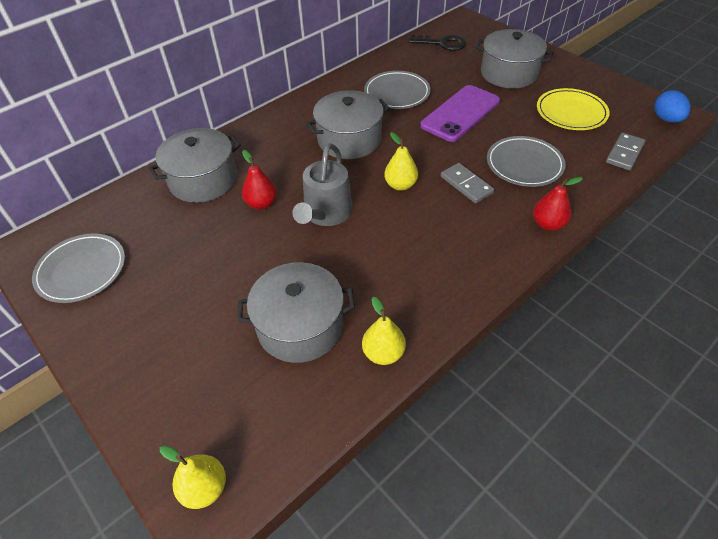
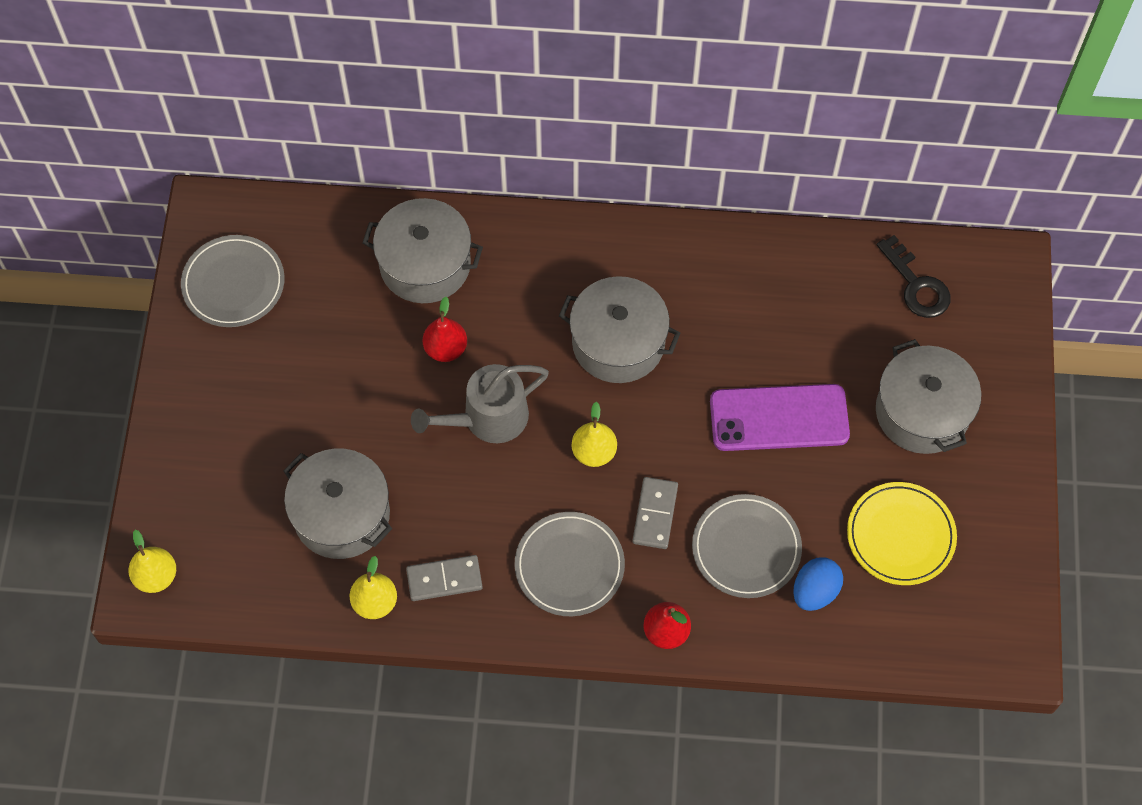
camera: 45 degrees right, 15 degrees up
(397, 93) = (753, 320): grey plate -> grey plate (569, 566)
(624, 153) = (868, 639): grey domino -> grey domino (444, 579)
(666, 119) = (990, 649): blue egg -> blue egg (815, 591)

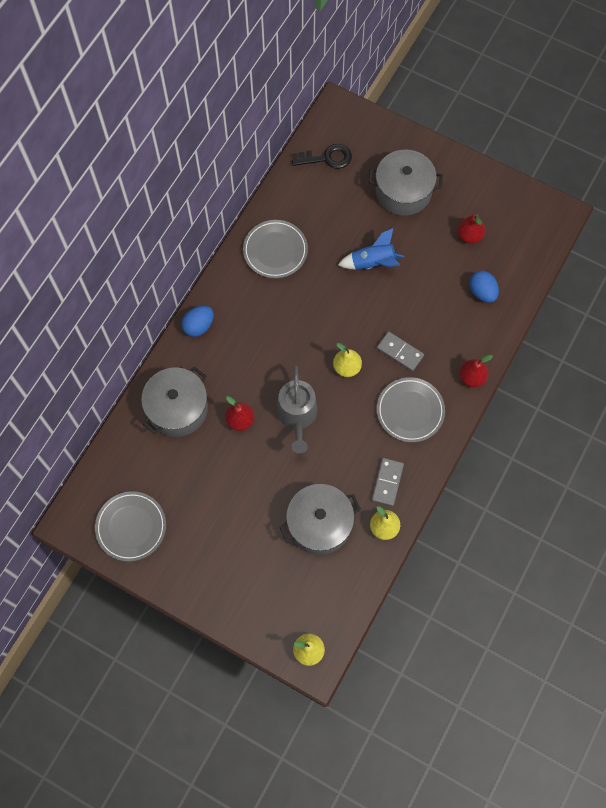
camera: 65 degrees left, 5 degrees up
(559, 236) = (198, 326): none -> blue egg
(618, 342) = (284, 324): grey pot -> none
(746, 548) = (441, 315): grey plate -> grey plate (275, 250)
(779, 418) = (372, 263): purple phone -> blue rocket
(900, 535) = (469, 236): yellow plate -> red pear

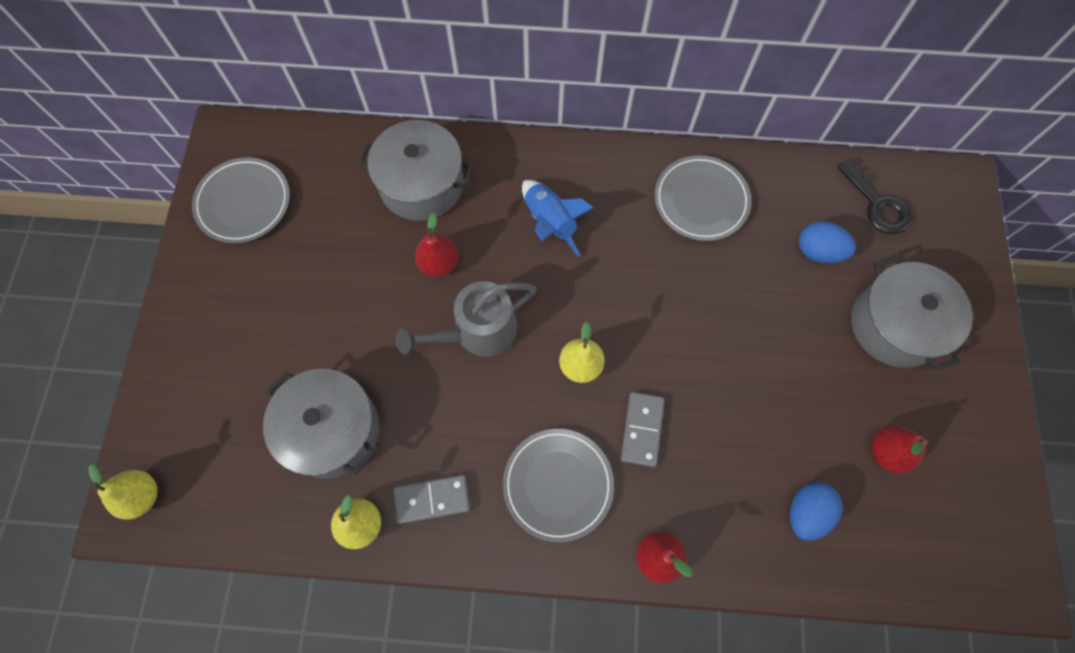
camera: 65 degrees right, 0 degrees up
(198, 326) = (545, 159): blue egg -> blue egg (818, 251)
(372, 263) = (758, 331): blue rocket -> blue rocket (550, 222)

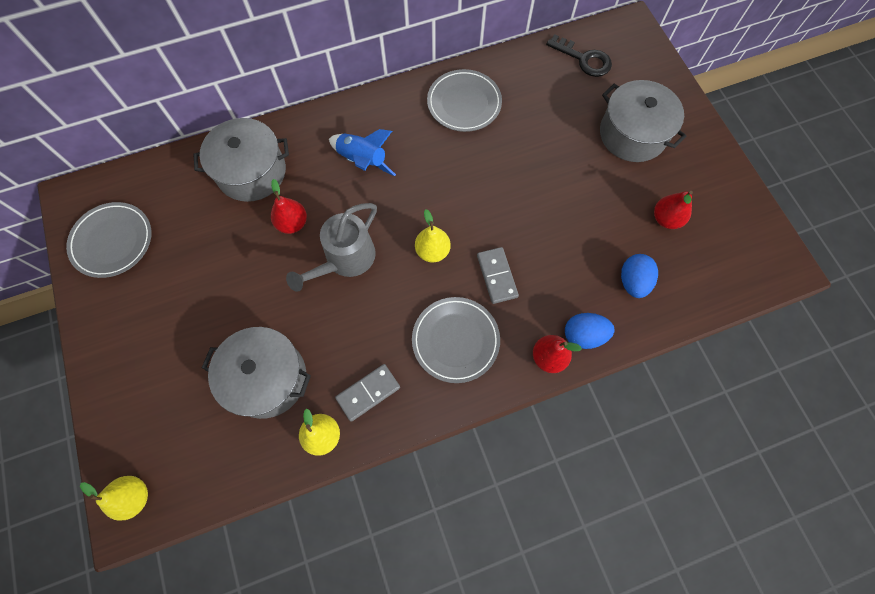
camera: 25 degrees left, 0 degrees up
(818, 251) = (560, 106): blue egg -> blue egg (583, 335)

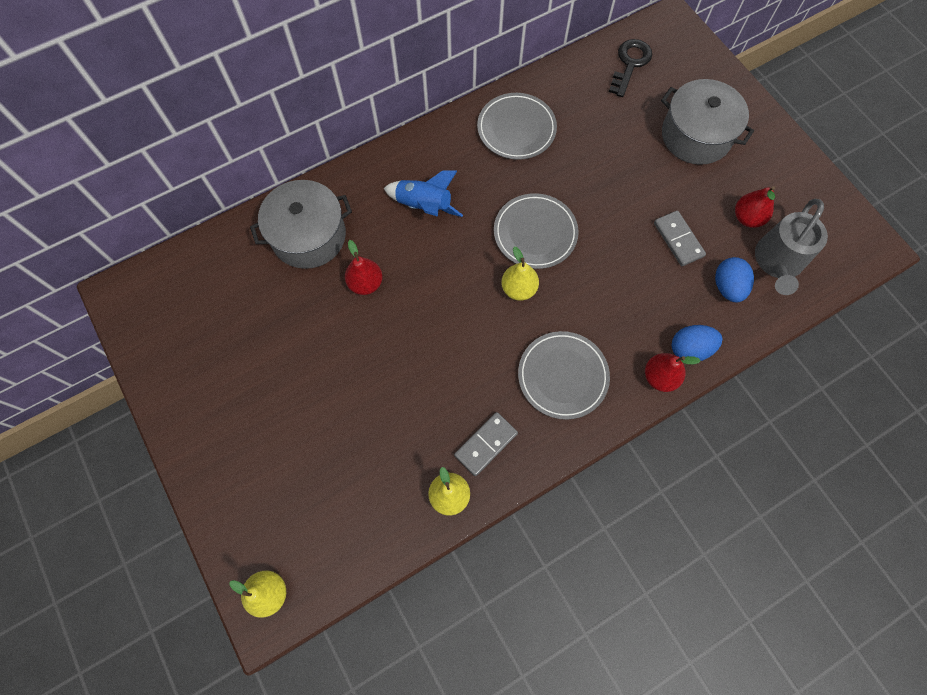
camera: 10 degrees left, 0 degrees up
(112, 241) = (176, 333): grey plate -> grey plate (535, 233)
(267, 378) = (378, 448): grey pot -> none
(346, 259) = (430, 312): grey watering can -> grey watering can (778, 262)
(496, 276) = (590, 304): grey domino -> grey domino (678, 240)
(583, 59) = (630, 64): black key -> black key turned 90 degrees counterclockwise

